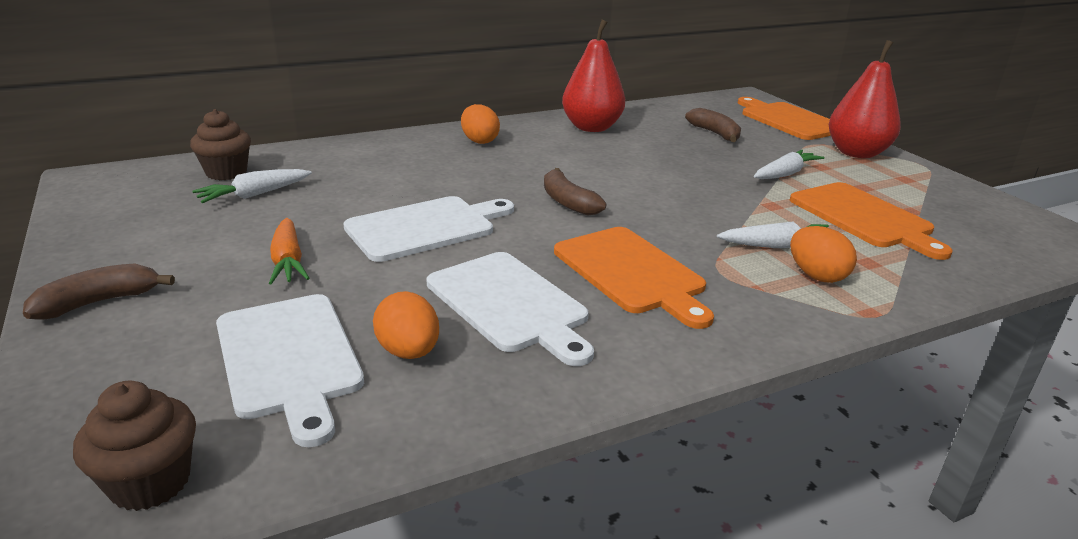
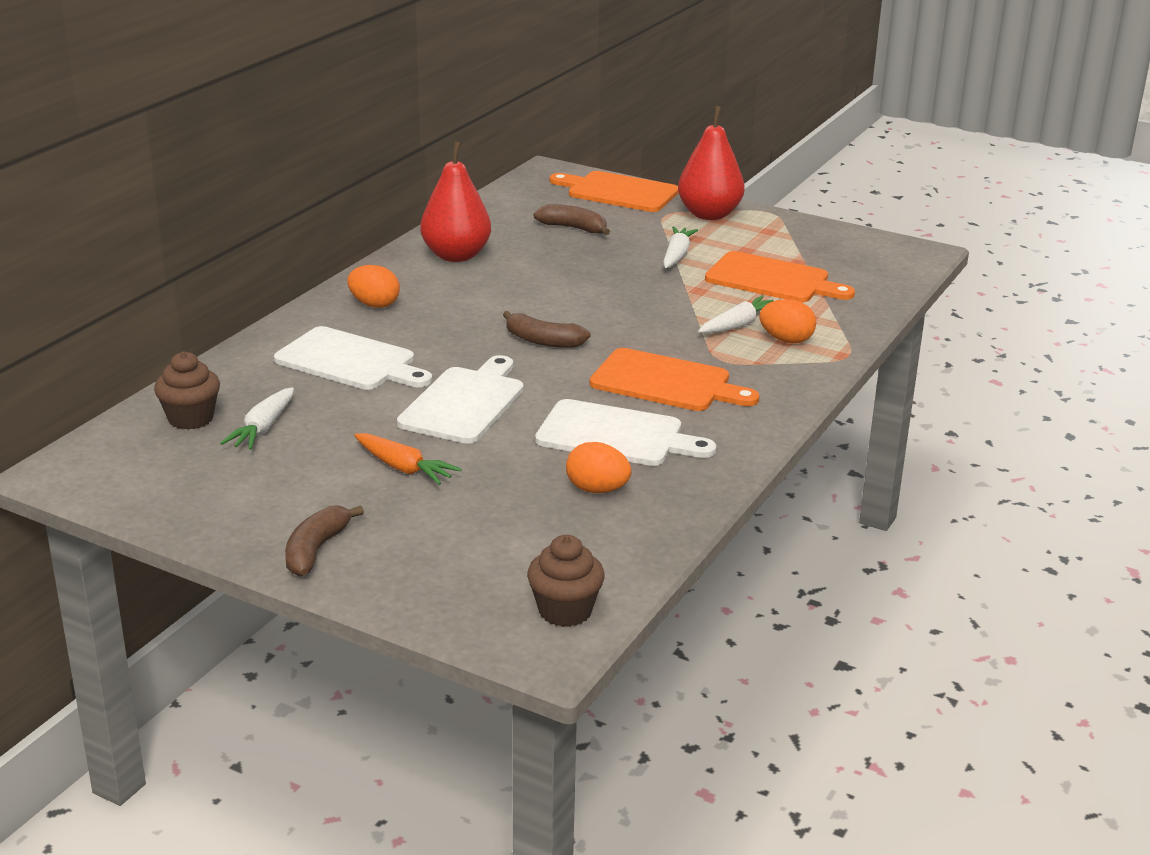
camera: 35 degrees left, 0 degrees up
(289, 359) = (527, 524): white cutting board -> white cutting board (350, 361)

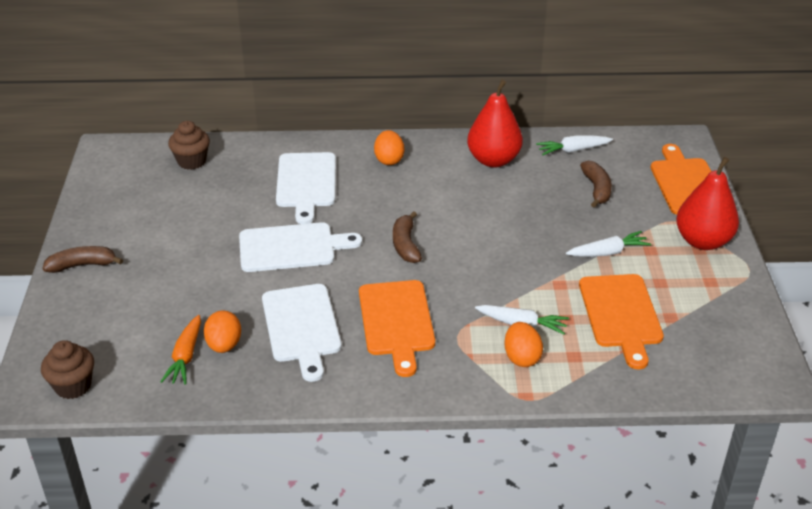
camera: 60 degrees right, 10 degrees up
(263, 428) = (200, 189): white carrot -> white carrot (573, 150)
(403, 468) = (193, 258): orange carrot -> orange carrot (185, 356)

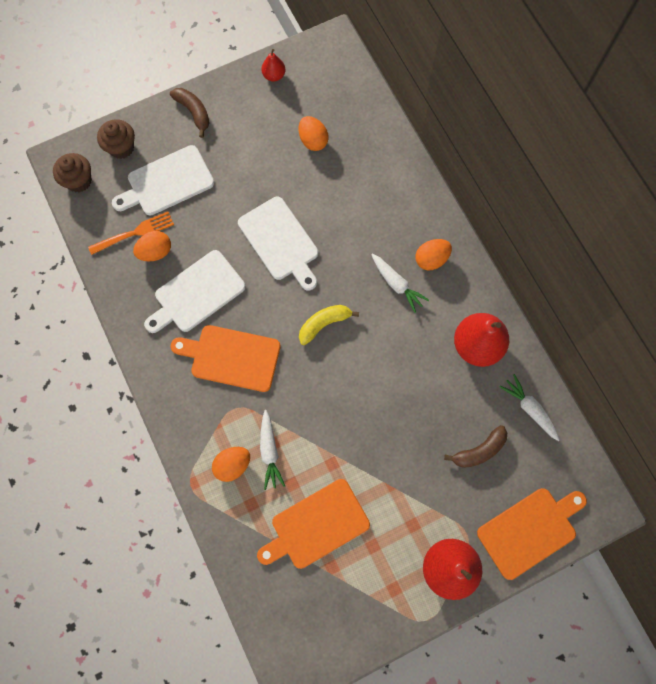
camera: 65 degrees right, 35 degrees up
(100, 196) = (274, 75): none -> red pear
(185, 356) = (134, 233): orange carrot -> orange fork
(192, 161) = (349, 112): brown cupcake -> brown cupcake (121, 147)
(199, 193) = (313, 140): none -> orange egg
(306, 183) = (365, 211): white cutting board -> white cutting board (167, 182)
(396, 322) = (231, 357): orange cutting board -> orange cutting board turned 45 degrees clockwise
(405, 245) = (324, 324): brown banana -> yellow banana
(608, 252) = (392, 489): white carrot -> white carrot (396, 284)

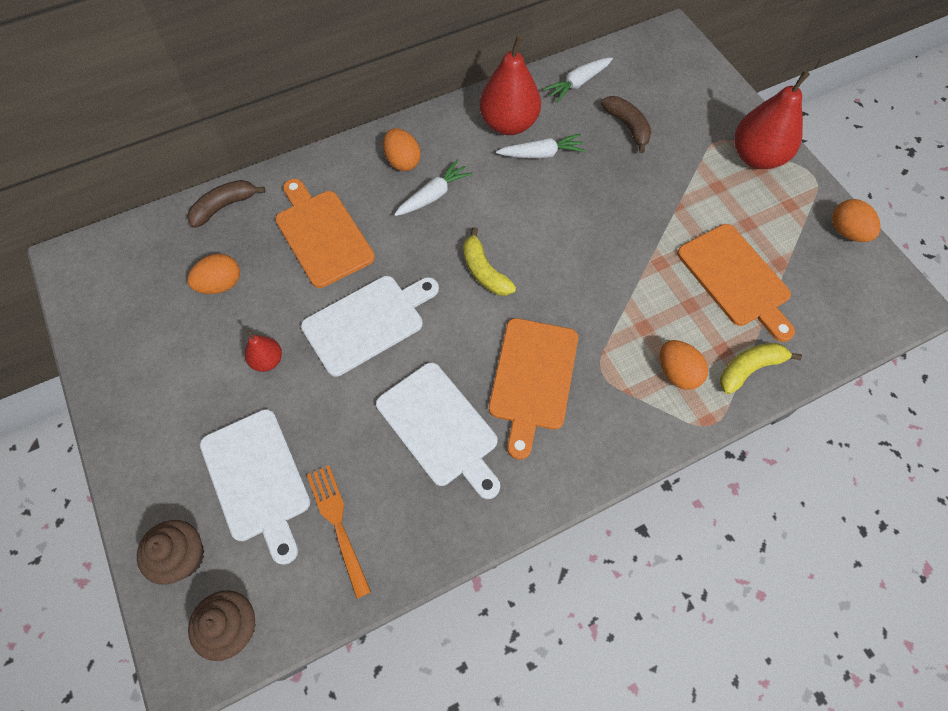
camera: 90 degrees left, 10 degrees down
(155, 252) = (372, 490): orange egg -> orange egg (846, 232)
(194, 112) = (142, 445): brown banana -> brown banana (224, 206)
(234, 522) = (749, 368): none -> yellow banana
(269, 451) = (654, 330): white carrot -> white carrot (541, 154)
(274, 75) = (105, 334): red pear -> red pear (267, 360)
(530, 530) = (705, 90): orange cutting board -> orange cutting board (322, 234)

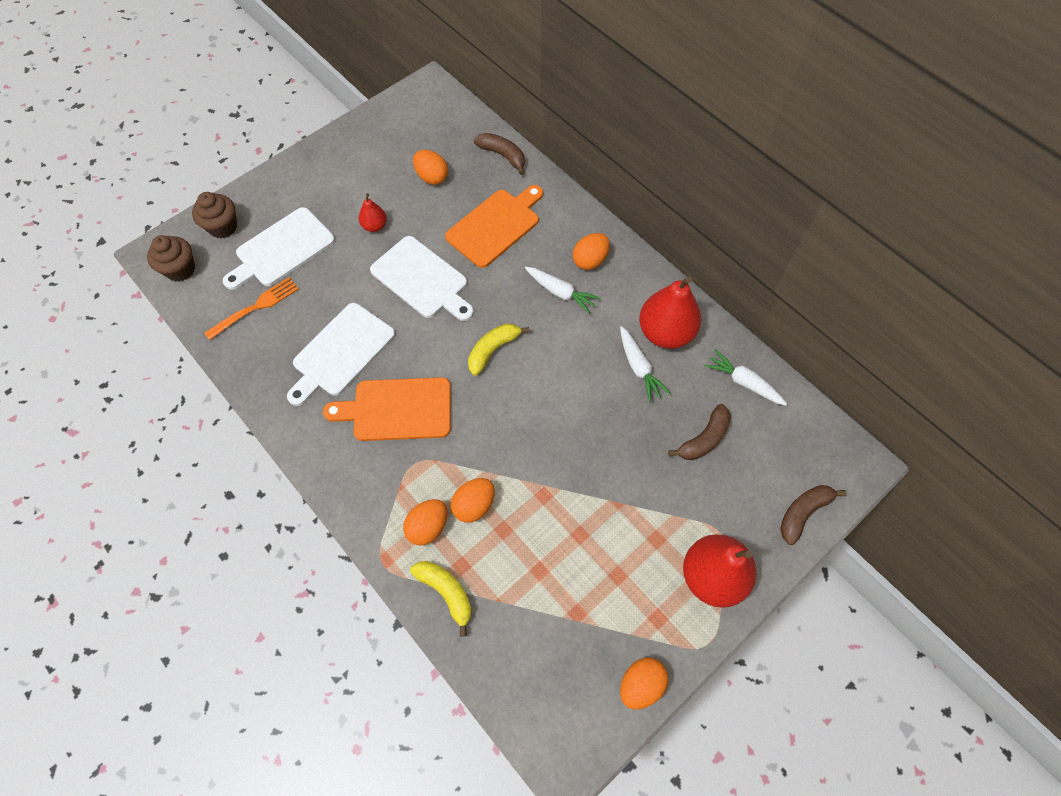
camera: 75 degrees right, 0 degrees up
(660, 325) = (474, 505): none -> orange egg
(709, 82) = (803, 513): none -> brown banana
(736, 279) = (545, 569): orange cutting board -> none

